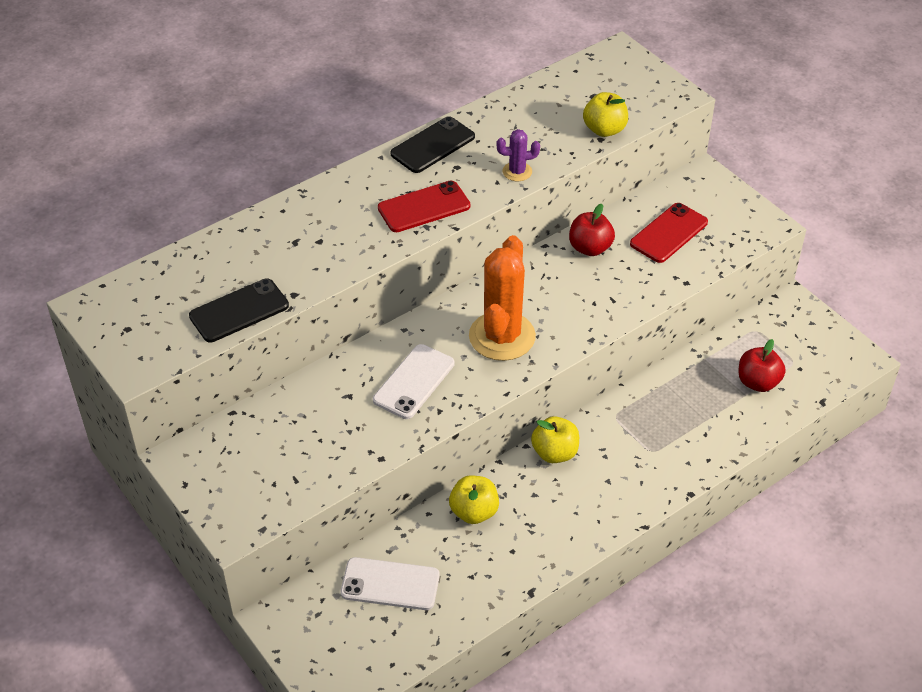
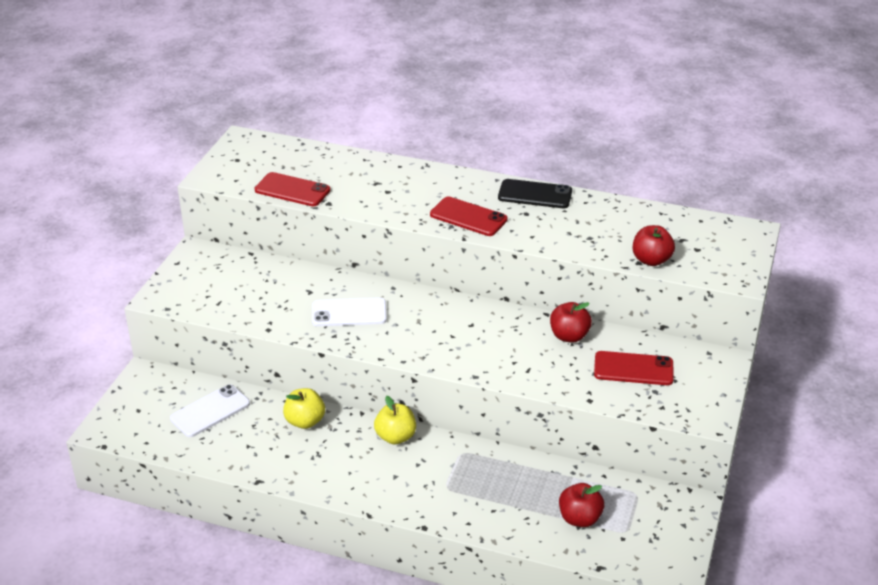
camera: 55 degrees right, 10 degrees down
(239, 311) = (292, 190): black phone -> red phone
(390, 584) = (210, 411): white phone -> white phone turned 75 degrees clockwise
(502, 336) = (432, 333): orange cactus -> none
(517, 172) = (553, 240): purple cactus -> none
(604, 130) = (651, 260): yellow apple -> red apple

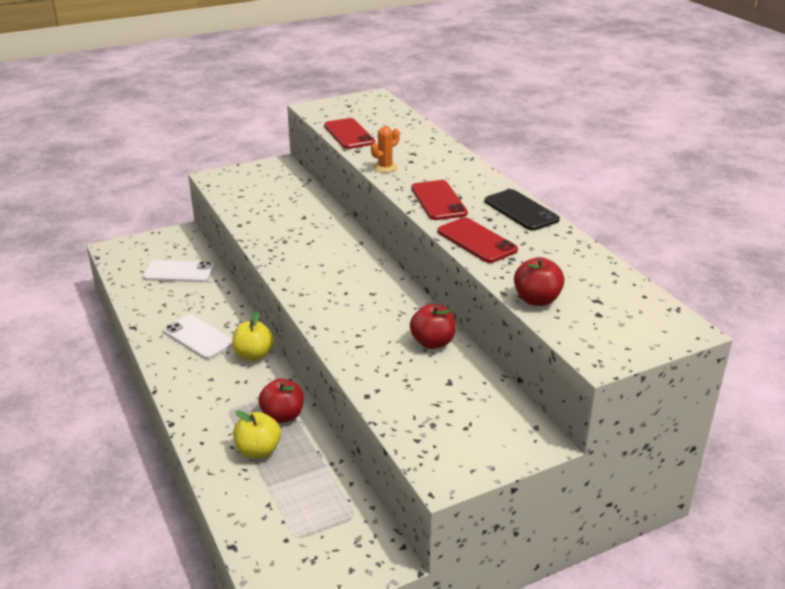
camera: 45 degrees right, 5 degrees down
(305, 421) = (218, 310): yellow apple -> yellow apple (258, 451)
(349, 313) = (304, 242): white phone -> white phone (198, 337)
(379, 208) = (385, 167): none -> orange cactus
(579, 518) = (279, 499): red apple -> red apple (283, 416)
(633, 369) = (444, 396): red phone -> red phone (476, 241)

